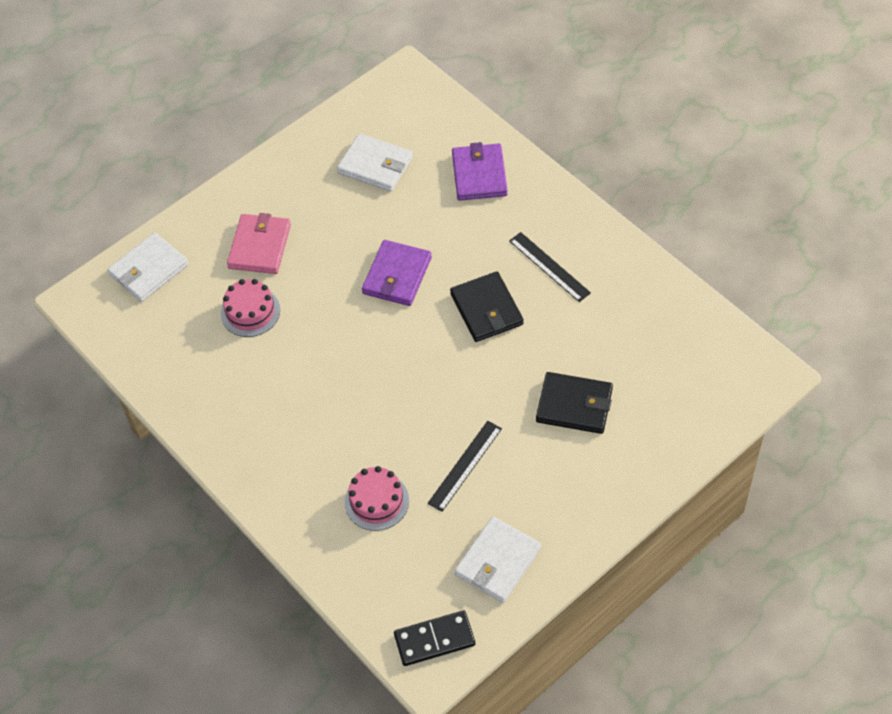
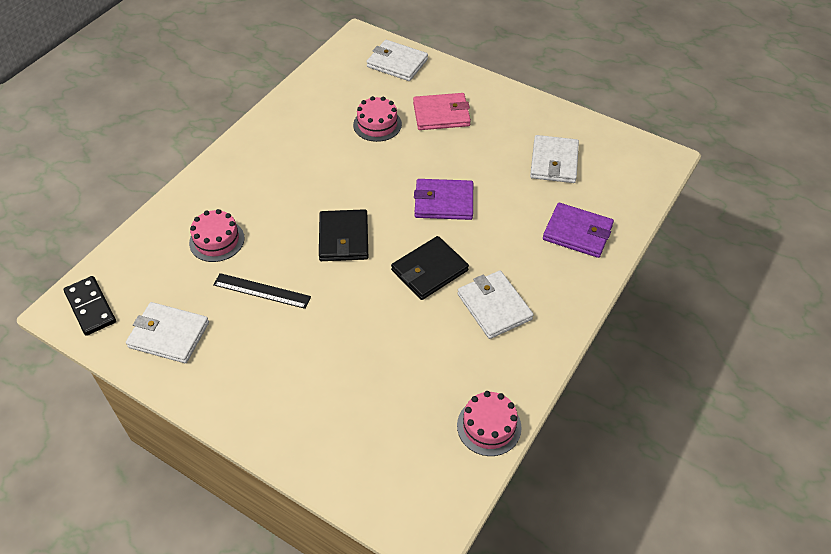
camera: 70 degrees right, 5 degrees down
(479, 175) = (577, 232): purple wallet -> purple wallet turned 45 degrees clockwise
(549, 266) = (494, 306): black ruler -> white wallet
(574, 405) = (343, 358): black wallet -> black wallet (343, 238)
(680, 305) = (489, 426): none -> pink cake

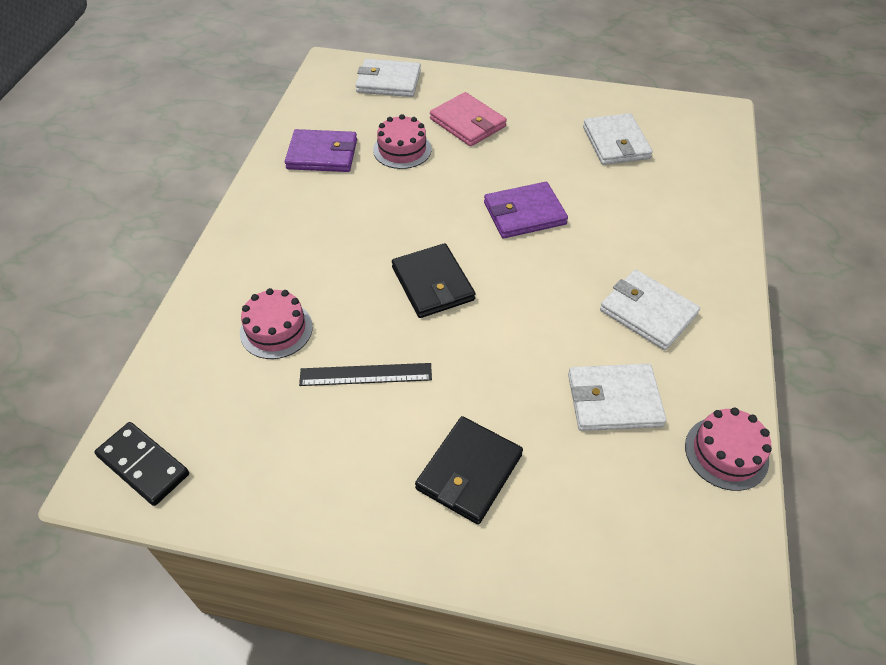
camera: 20 degrees left, 0 degrees up
(169, 335) = (271, 468): white wallet -> white wallet (614, 400)
(429, 270) = (552, 292): black wallet -> black wallet (469, 471)
(441, 114) = (467, 123): pink wallet -> pink wallet turned 75 degrees clockwise
(577, 232) = (685, 208): purple wallet -> purple wallet (322, 154)

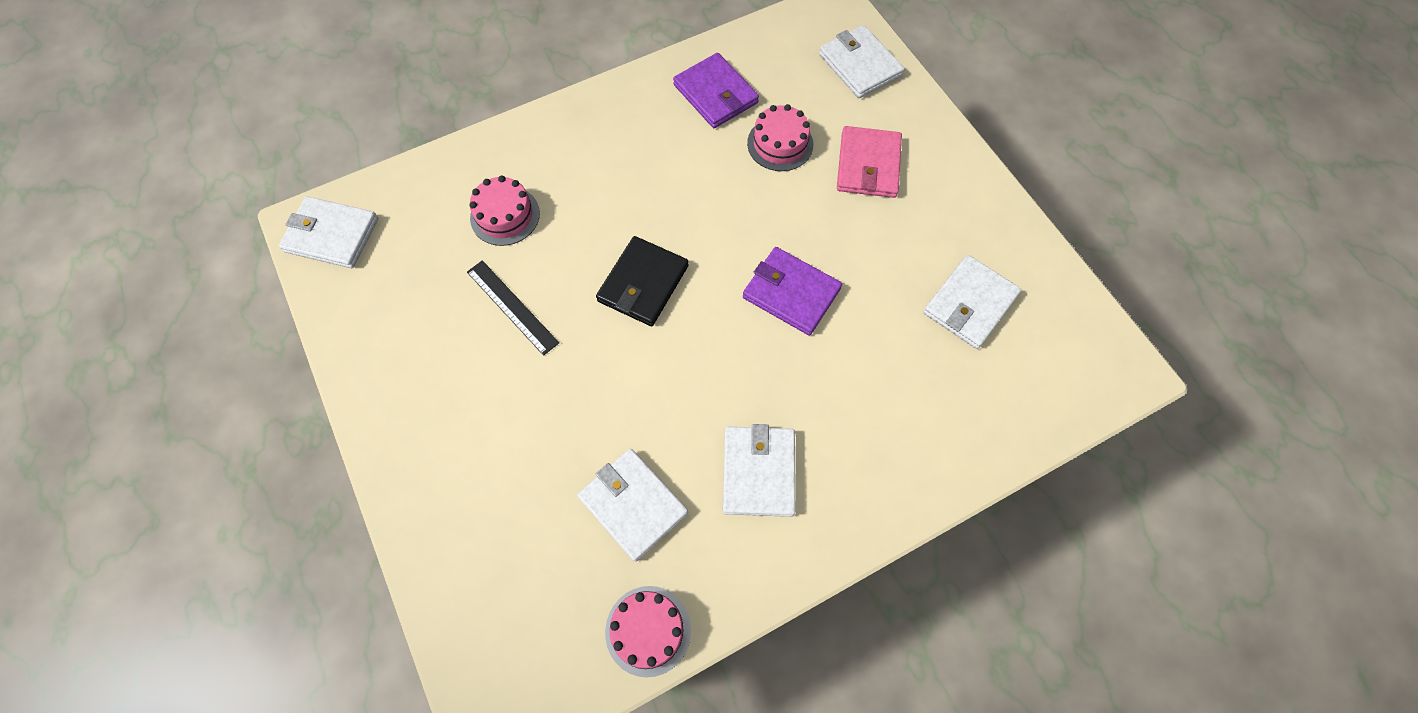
camera: 50 degrees right, 15 degrees up
(143, 465) = (332, 235): black domino -> white wallet
(469, 471) = (479, 443): black wallet -> none

